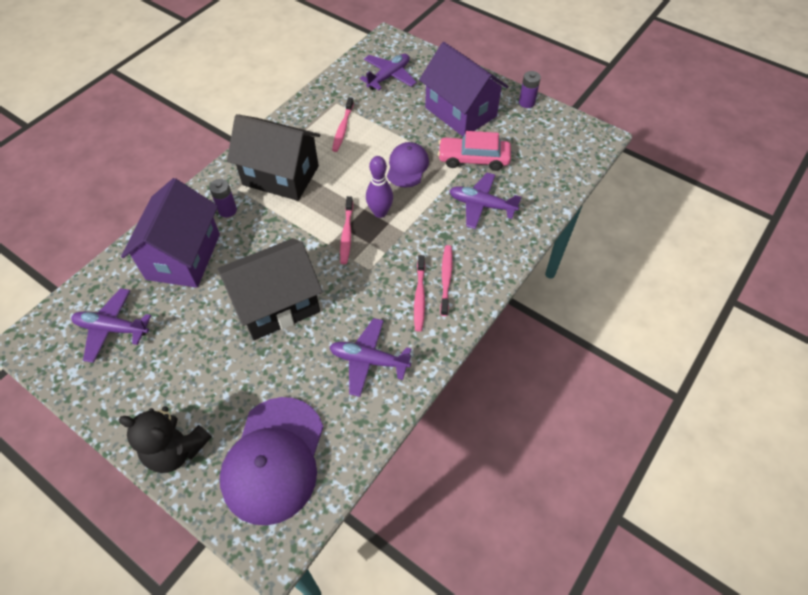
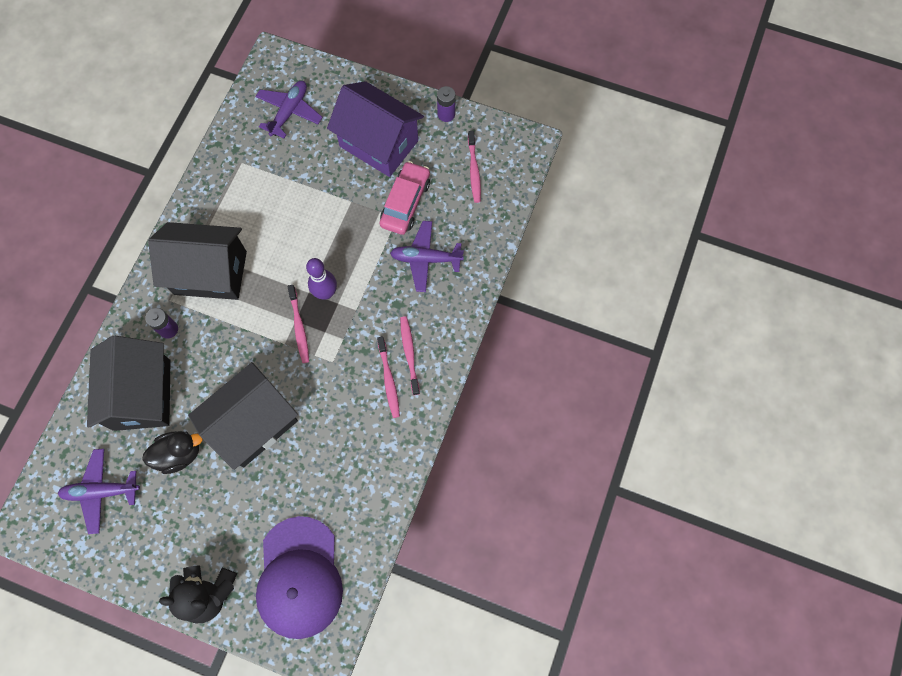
camera: 15 degrees left, 15 degrees up
(183, 256) = (142, 394): purple house -> black house
(197, 314) = (179, 454): none -> black duck
(343, 128) = (258, 196): pink toothbrush -> pink toothbrush (474, 170)
(369, 360) = (358, 459): purple plane -> none
(407, 167) = (339, 229): purple cap -> none
(473, 159) = (405, 203): pink car -> pink car turned 120 degrees clockwise

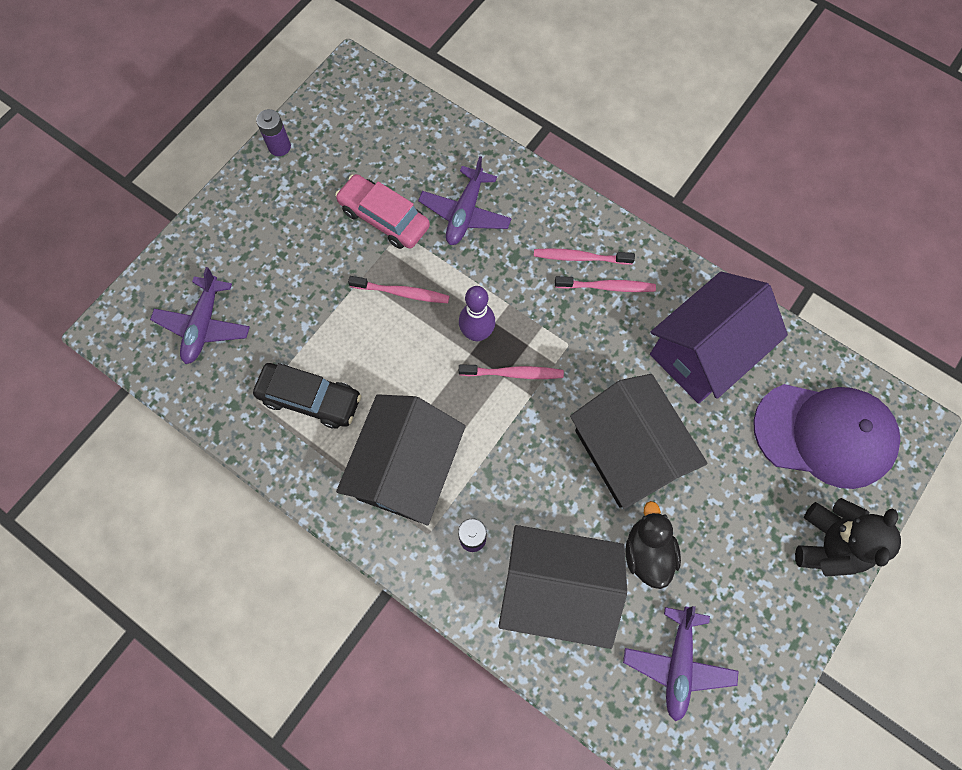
camera: 75 degrees left, 0 degrees up
(249, 195) = (310, 399): none -> black car
(289, 112) = (204, 325): purple plane -> purple plane turned 120 degrees counterclockwise
(378, 143) = (291, 229): purple house -> purple house (703, 352)
(474, 170) = (366, 136): pink toothbrush -> pink toothbrush (402, 293)

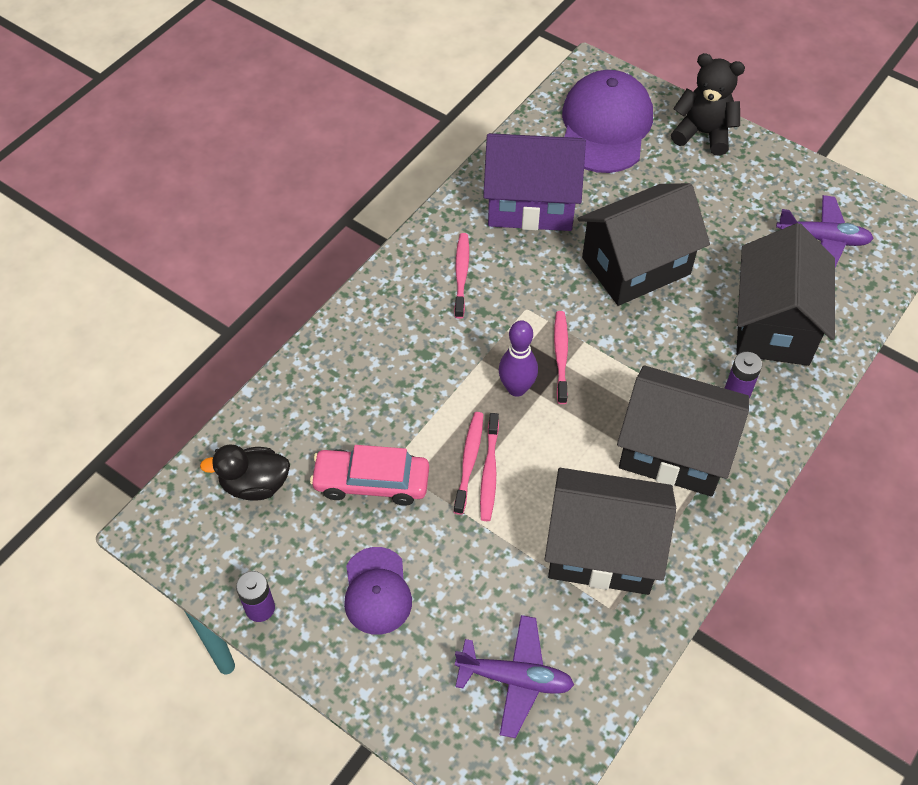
camera: 90 degrees left, 15 degrees down
(286, 225) = (377, 591): none -> purple cap
(310, 399) = (603, 550): black car -> black house
(384, 218) = (371, 482): pink car -> pink car turned 60 degrees clockwise
(465, 213) = (369, 400): purple plane -> none
(580, 257) = (427, 296): pink toothbrush -> pink toothbrush (489, 472)
(647, 552) = (729, 255): black duck -> black duck (255, 484)
(703, 352) = (531, 203): purple house -> purple house turned 45 degrees counterclockwise

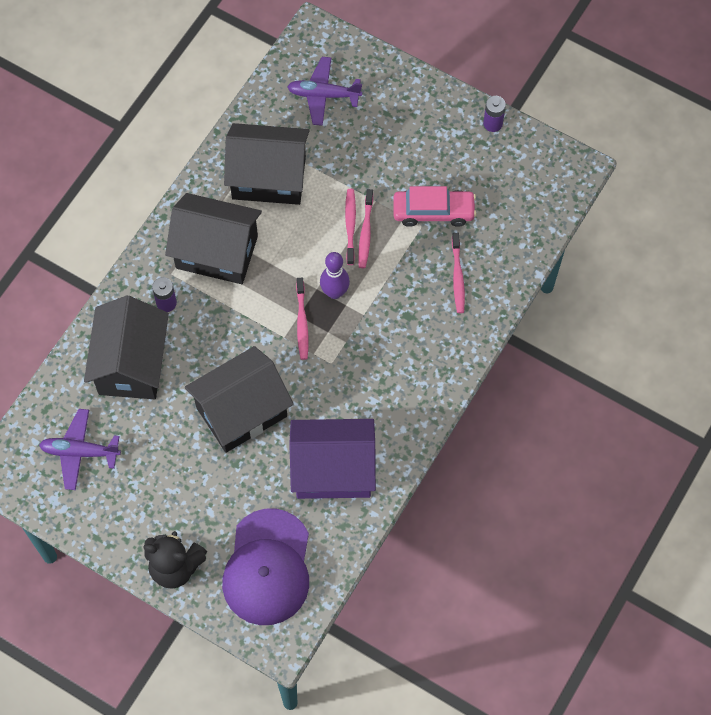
camera: 175 degrees right, 10 degrees up
(255, 484) = (515, 204): black duck -> none
(377, 591) = (418, 140): purple cap -> none
(461, 274) = (387, 391): pink toothbrush -> pink toothbrush (457, 277)

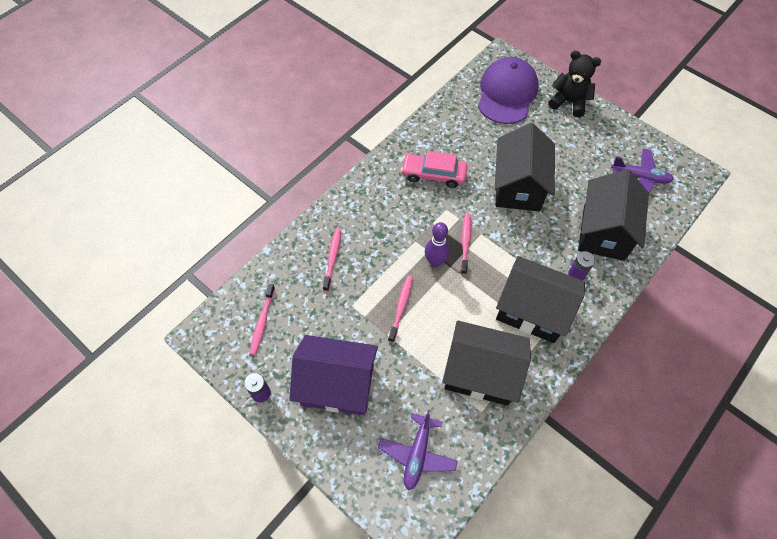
camera: 170 degrees left, 5 degrees down
(241, 411) = (518, 186): black house -> black house turned 60 degrees counterclockwise
(323, 95) = (417, 454): purple plane -> purple plane turned 90 degrees clockwise
(333, 470) = (455, 140): purple house -> purple house (337, 385)
(350, 225) = (413, 315): pink toothbrush -> pink toothbrush (262, 322)
(433, 212) = (338, 316): pink car -> pink car (433, 174)

